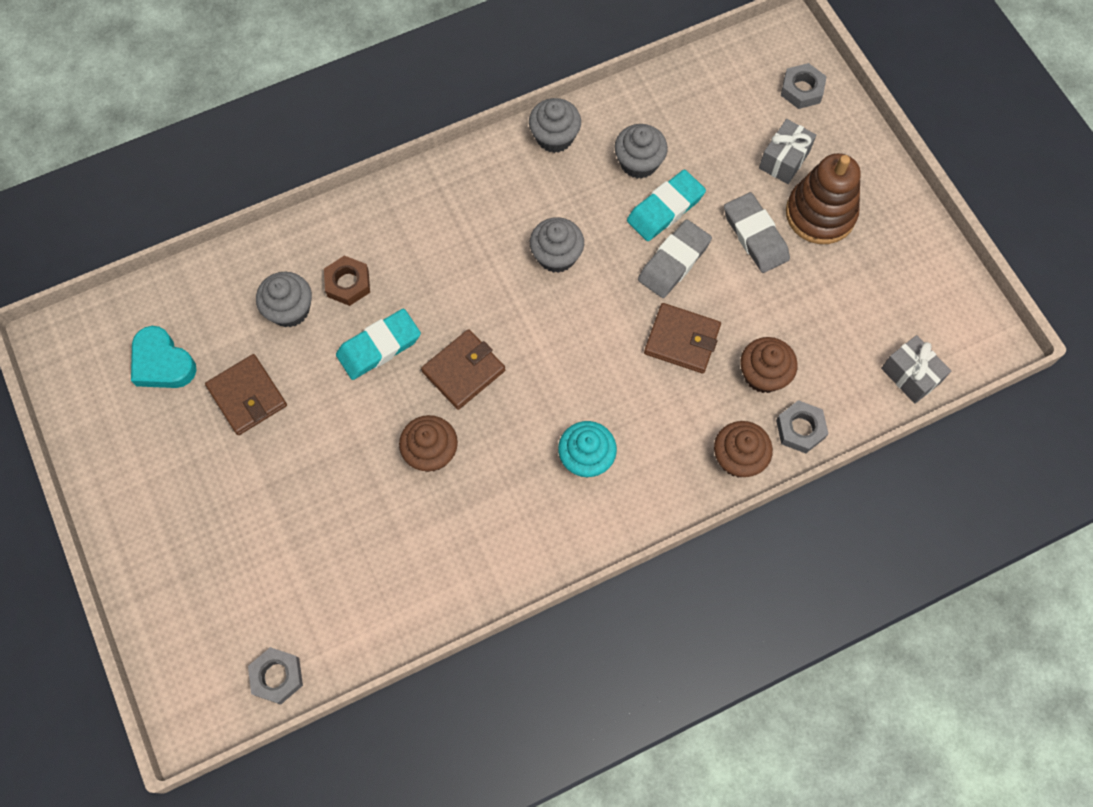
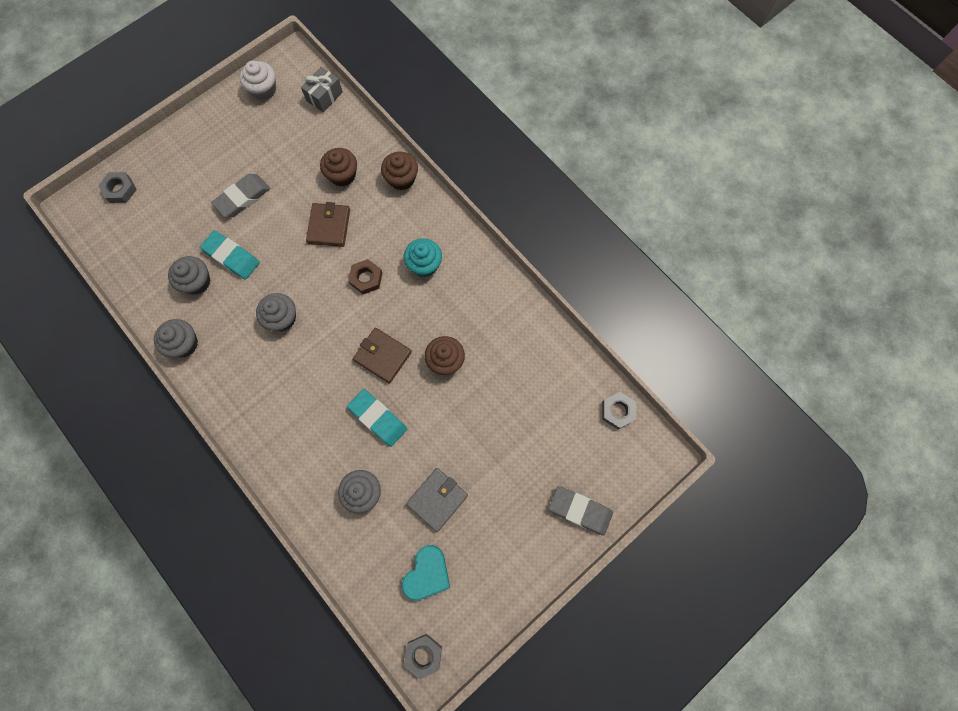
camera: 105 degrees left, 5 degrees up
(247, 396) = (437, 499): brown wallet -> grey wallet
(348, 283) = (333, 456): brown nut -> brown nut (366, 278)
(674, 262) = (272, 243): grey eraser -> grey eraser (580, 510)
(784, 160) = (180, 191): grey gift -> none
(800, 429) = (374, 149): grey nut -> grey nut (423, 654)
(820, 214) = (219, 162): brown stacking toy -> none
(937, 291) = (263, 90): none -> white cupcake

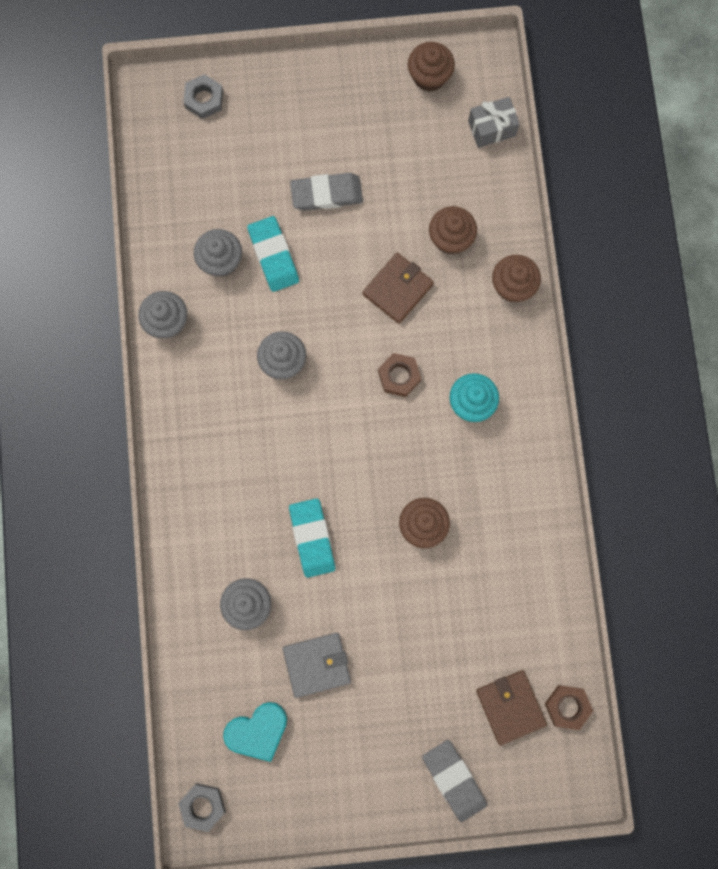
camera: 35 degrees right, 5 degrees up
(263, 90) = (429, 76): white cupcake -> brown cupcake
(382, 356) = (360, 474): brown wallet -> brown wallet (510, 707)
(617, 411) = (567, 706): grey nut -> brown nut

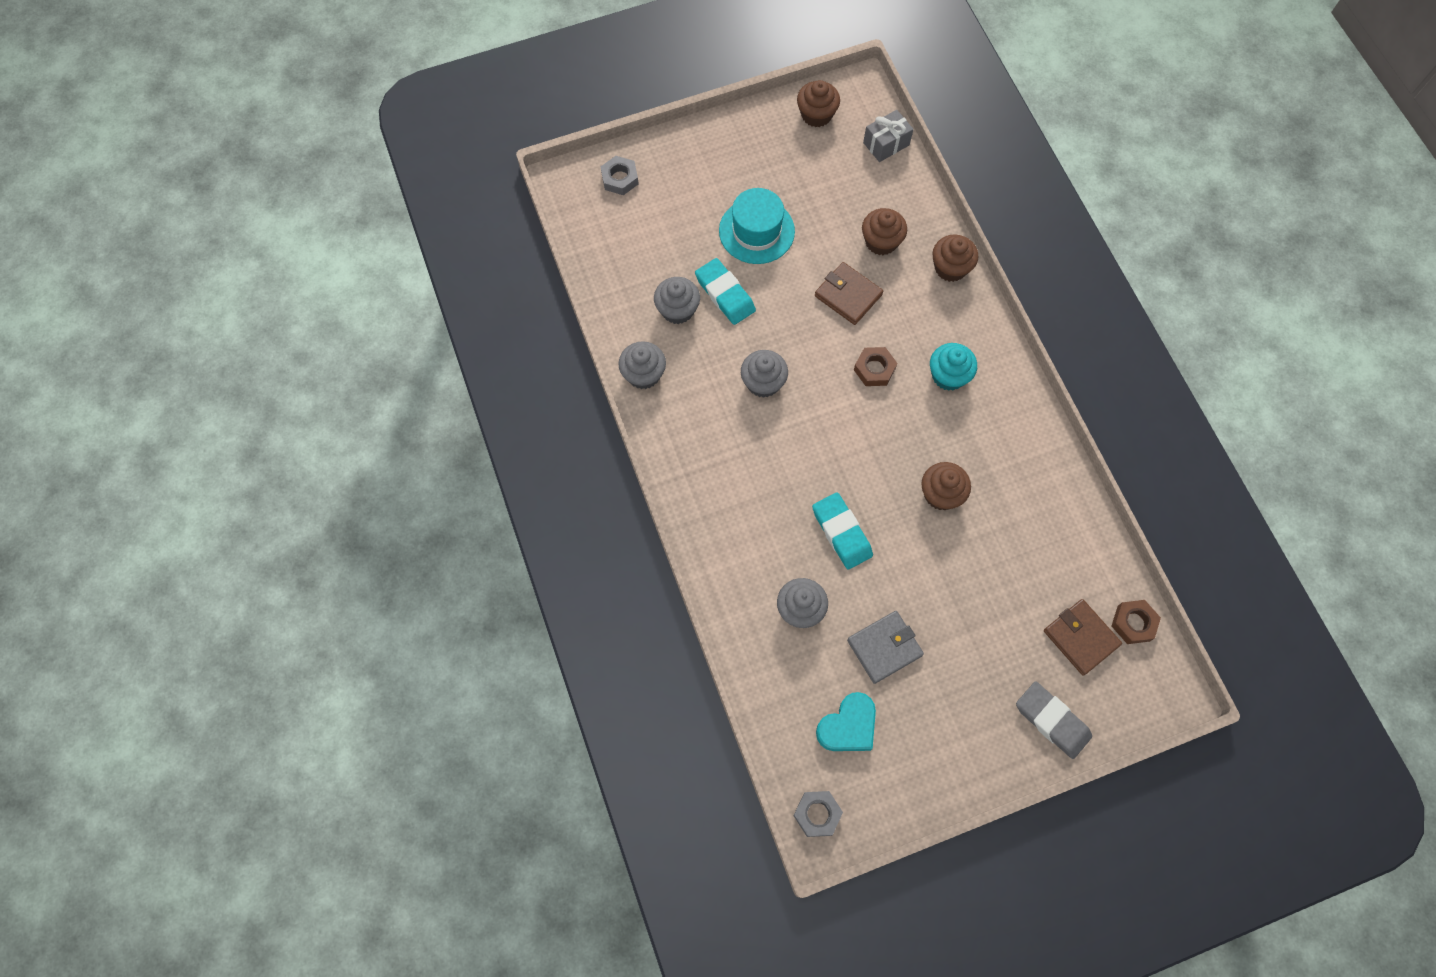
camera: 15 degrees left, 10 degrees down
(326, 194) = (756, 231): grey eraser -> turquoise hat
(398, 289) = (848, 295): brown wallet -> brown wallet turned 75 degrees counterclockwise

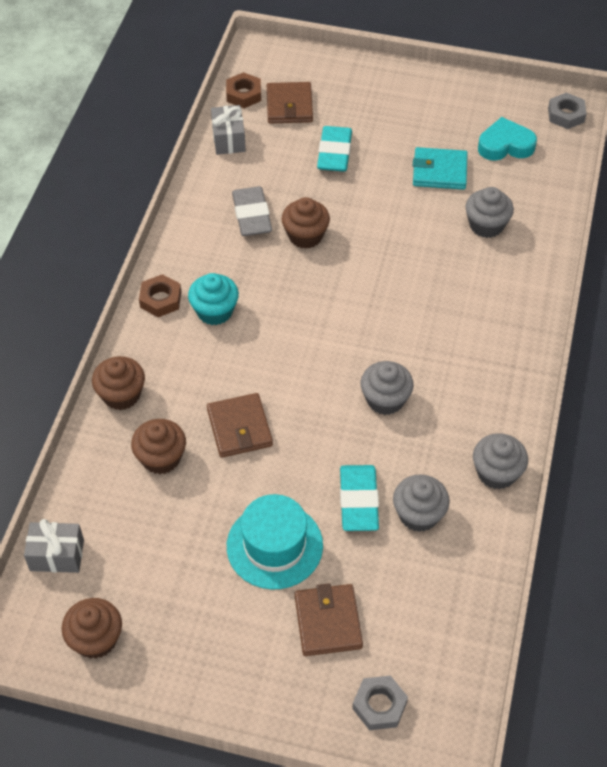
camera: 145 degrees left, 15 degrees down
(686, 206) = (328, 622): none -> brown wallet
(841, 532) = (410, 254): turquoise eraser -> turquoise eraser (334, 153)
(874, 369) = (274, 352): brown nut -> brown nut (160, 299)
(884, 647) = (439, 171): grey wallet -> turquoise wallet
(1052, 721) = (355, 78): grey eraser -> grey eraser (251, 215)
(1096, 557) = (228, 139): none -> grey gift

